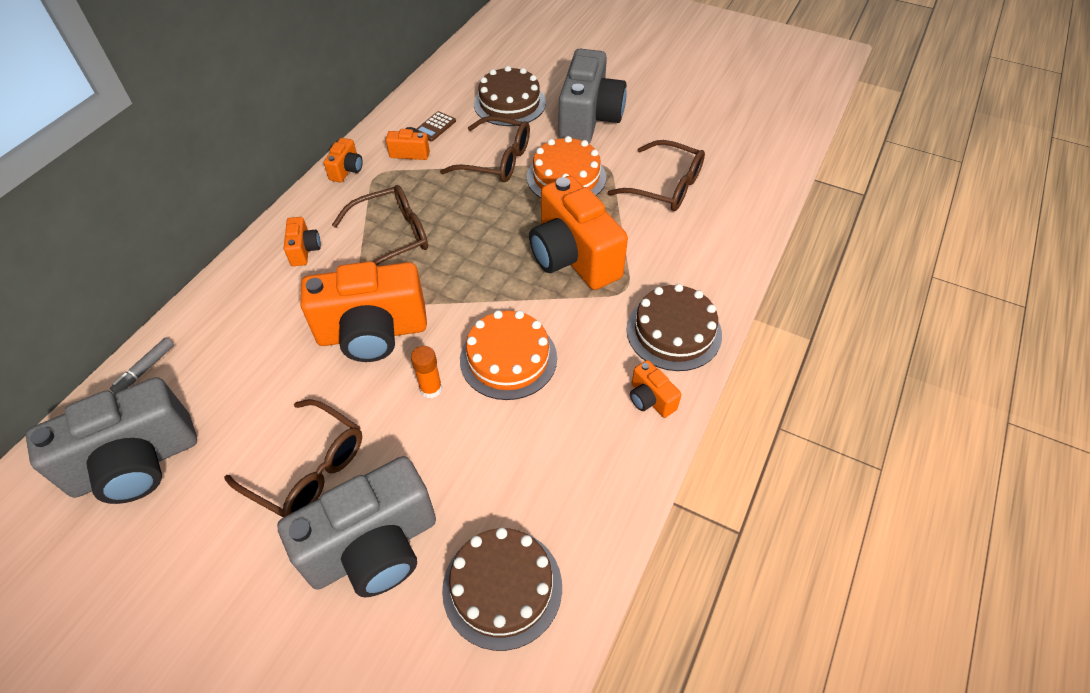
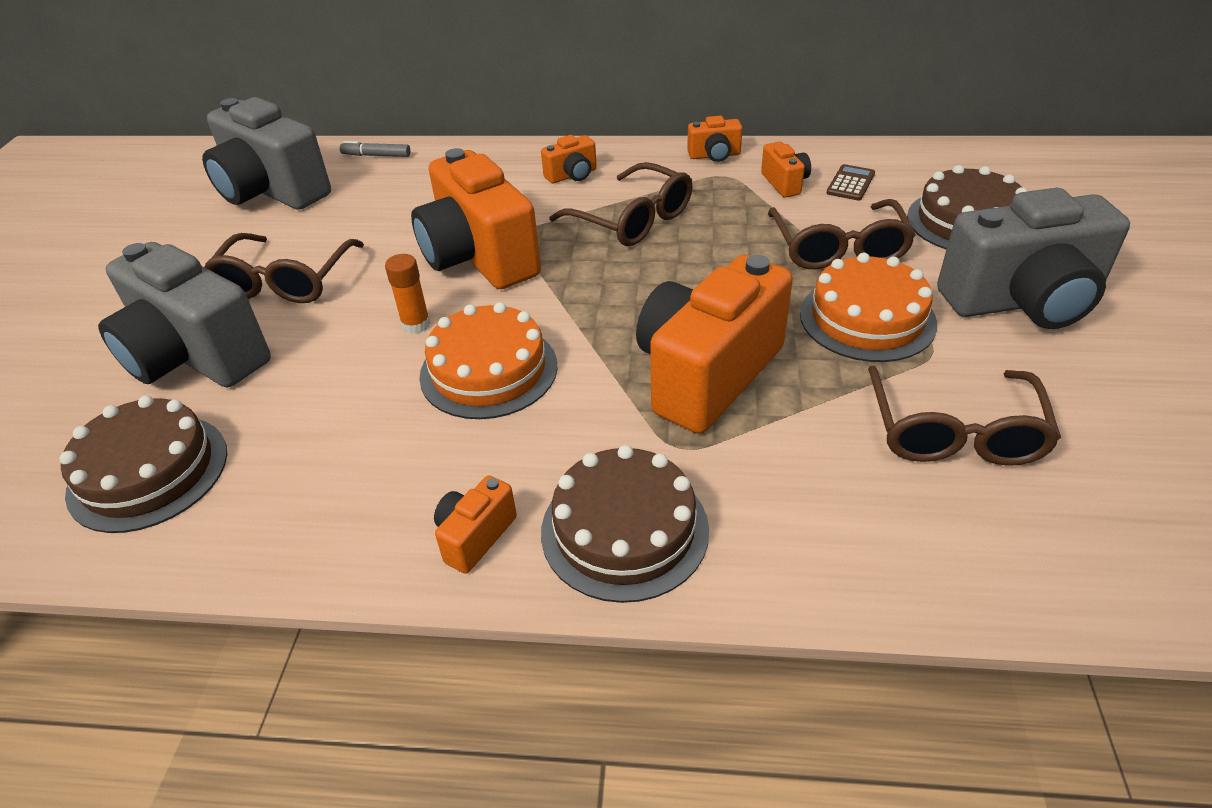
camera: 70 degrees right, 10 degrees down
(435, 127) = (850, 183): brown calculator -> brown calculator turned 105 degrees clockwise

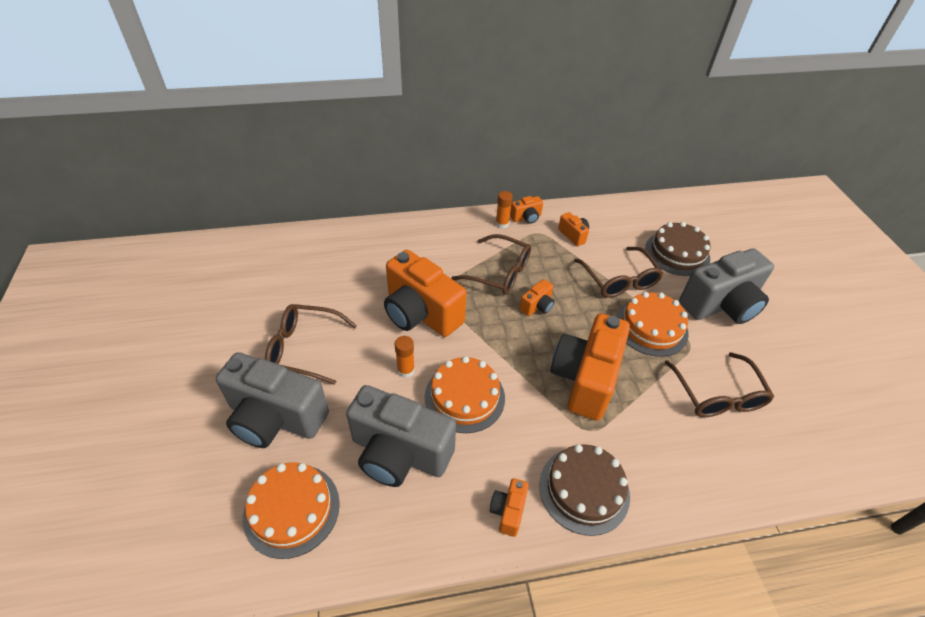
camera: 20 degrees left, 5 degrees up
(148, 472) = (291, 509): brown cake -> orange cake
(272, 191) = (258, 276): grey camera -> grey camera (399, 453)
(286, 280) = (305, 348): brown glasses -> brown glasses turned 105 degrees clockwise
(376, 155) = (315, 238): grey marker -> none
(572, 175) = (449, 242): orange camera -> orange camera (537, 306)
(670, 160) = (502, 224): none -> orange glue stick
(850, 183) = (608, 232): brown calculator -> none

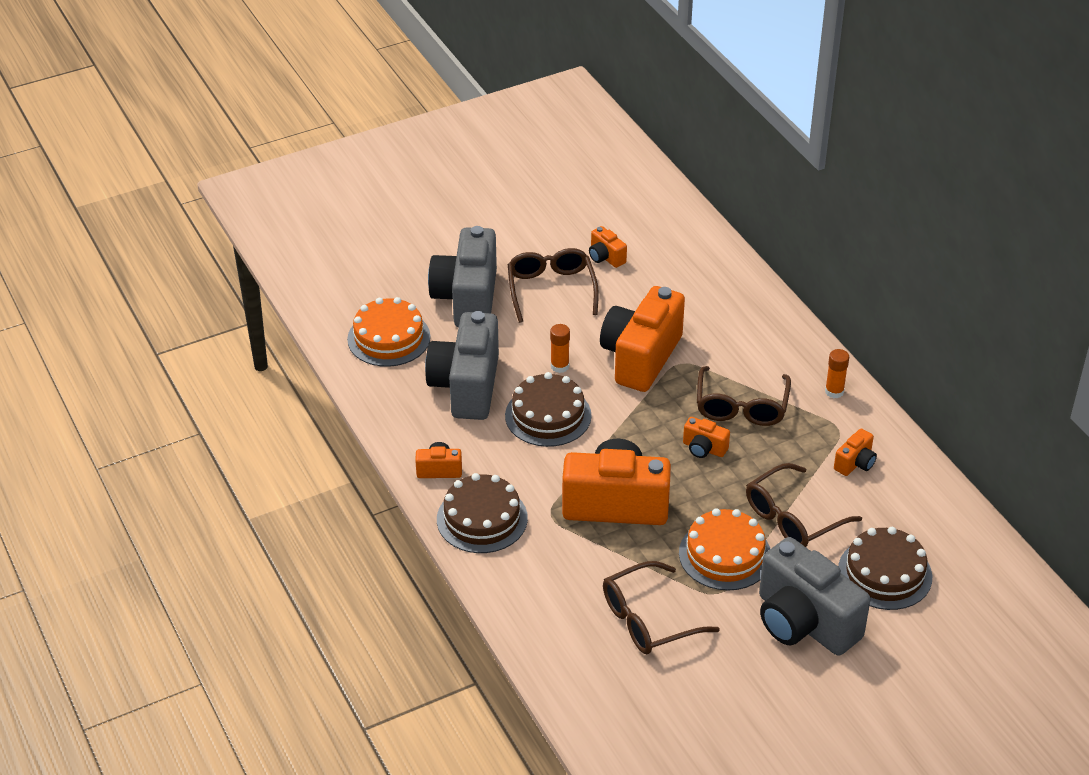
camera: 75 degrees right, 5 degrees down
(464, 397) = (548, 415): orange cake -> brown cake
(526, 218) = (862, 412): orange camera -> orange camera (605, 257)

